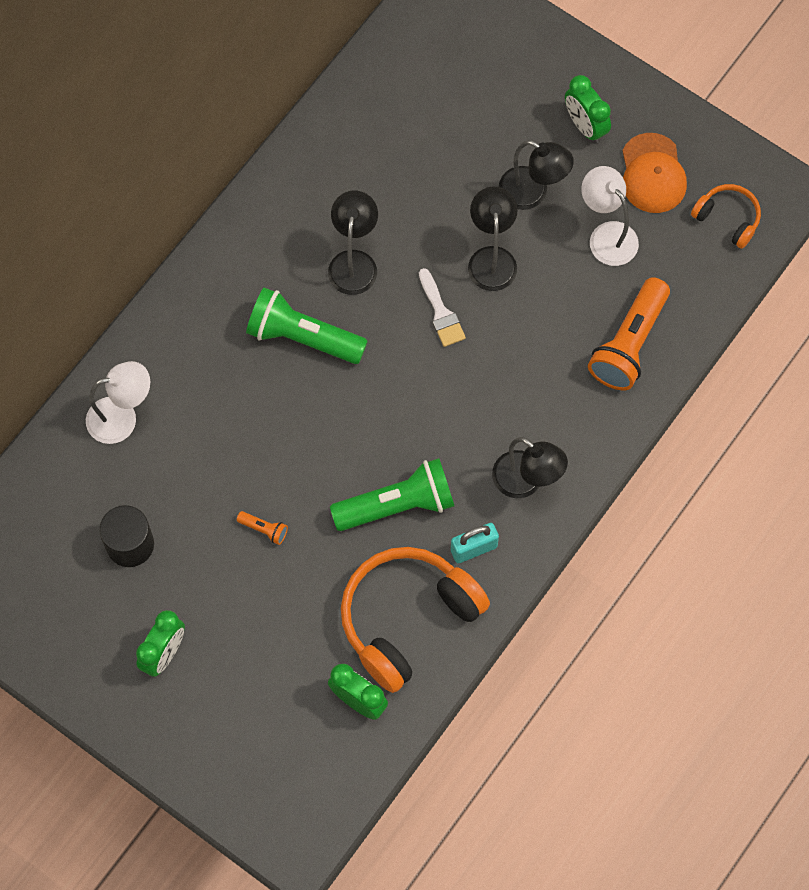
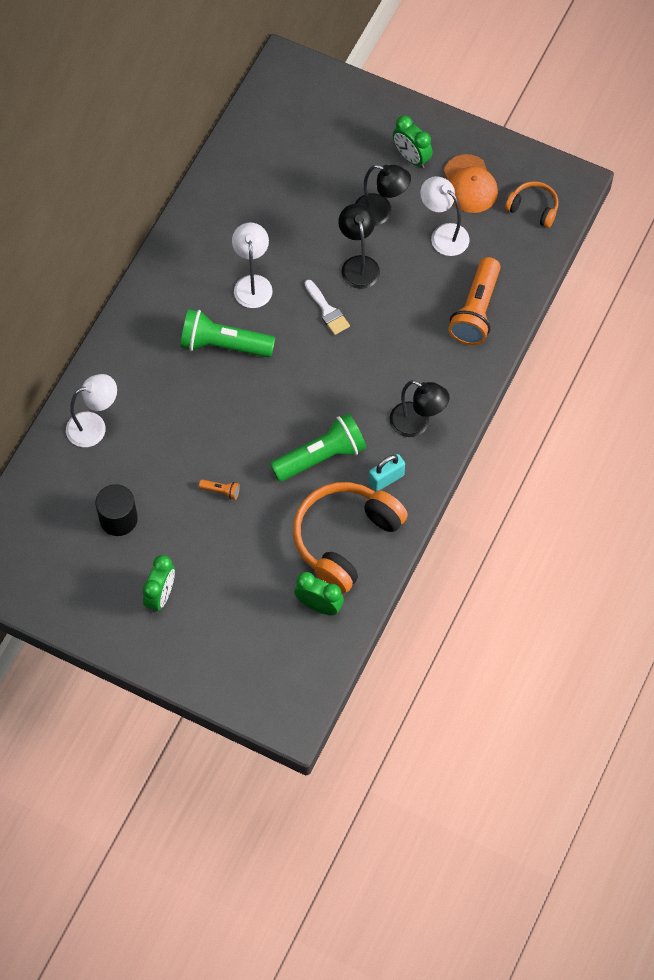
camera: 10 degrees left, 5 degrees down
(354, 262) = (252, 284): black lamp -> white lamp

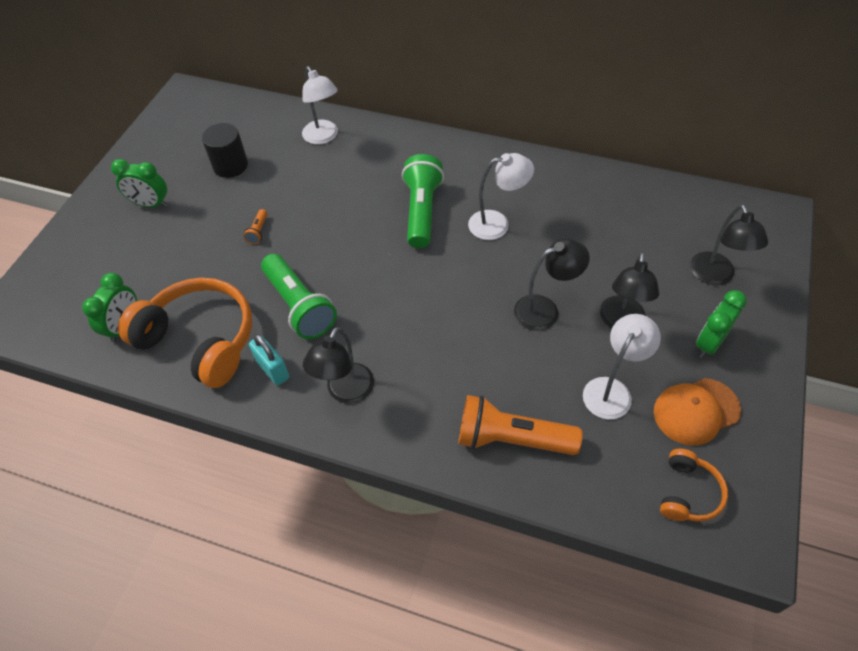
camera: 85 degrees right, 10 degrees down
(327, 310) = (479, 289): white brush -> none
(345, 133) = (715, 276): none -> black lamp

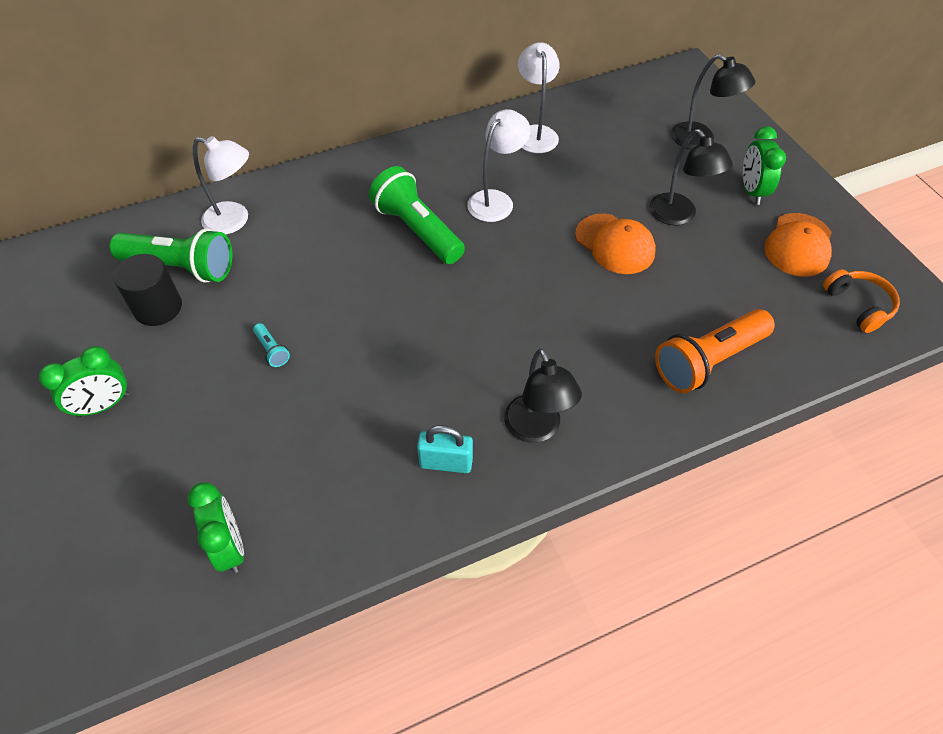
camera: 45 degrees left, 0 degrees up
(200, 340) = (336, 494): orange headphones -> none
(258, 231) = (272, 350): orange flashlight -> turquoise flashlight
(299, 306) = (401, 388): green flashlight -> green flashlight (181, 267)
(545, 310) = (615, 244): black lamp -> orange cap
(612, 390) = (731, 270): white lamp -> white lamp (535, 133)

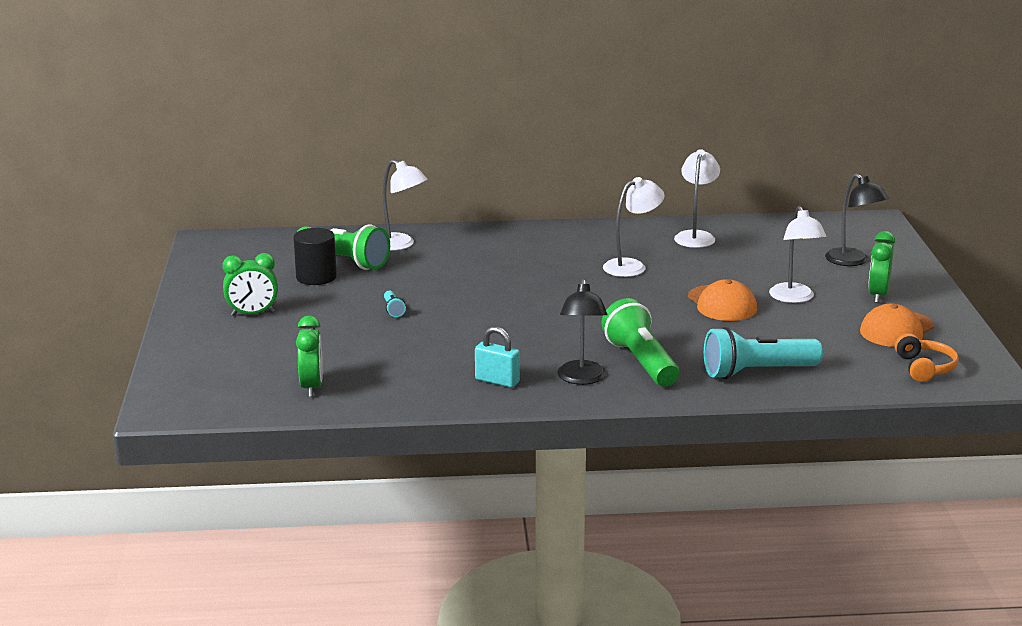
camera: 20 degrees right, 30 degrees down
(417, 230) = (551, 271): green flashlight -> green flashlight (641, 362)
(678, 216) = (794, 298): black lamp -> white lamp
(708, 361) = (757, 372): orange flashlight -> turquoise flashlight

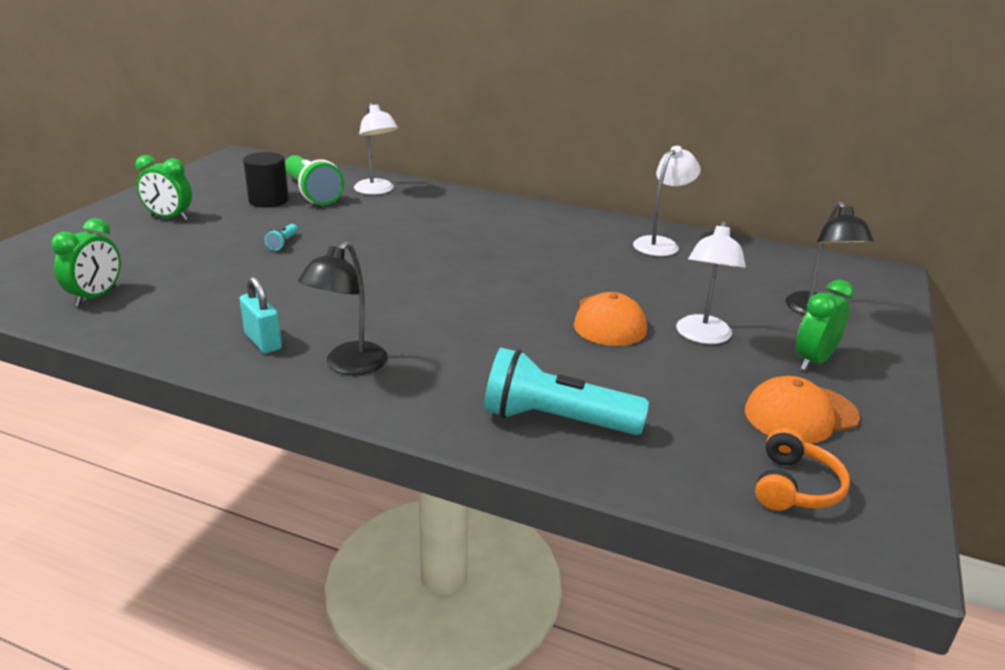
camera: 25 degrees right, 5 degrees up
(632, 266) = (559, 257): white lamp -> none
(641, 362) = (437, 364): green flashlight -> none

